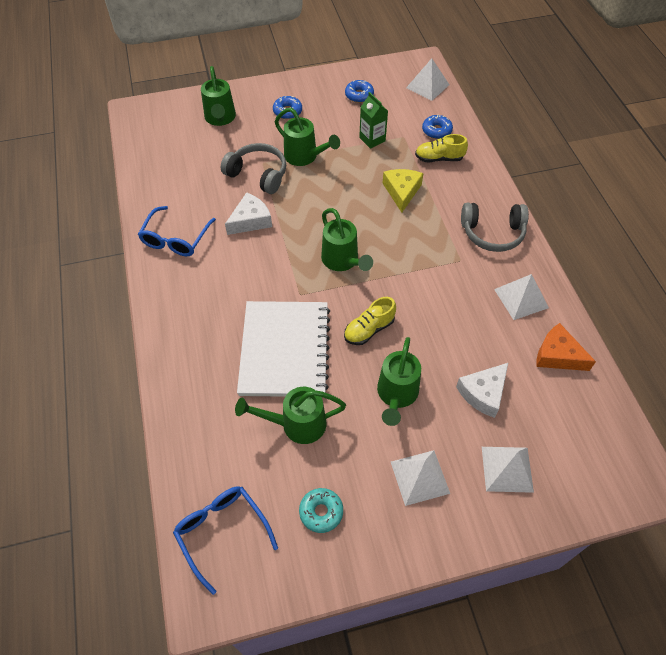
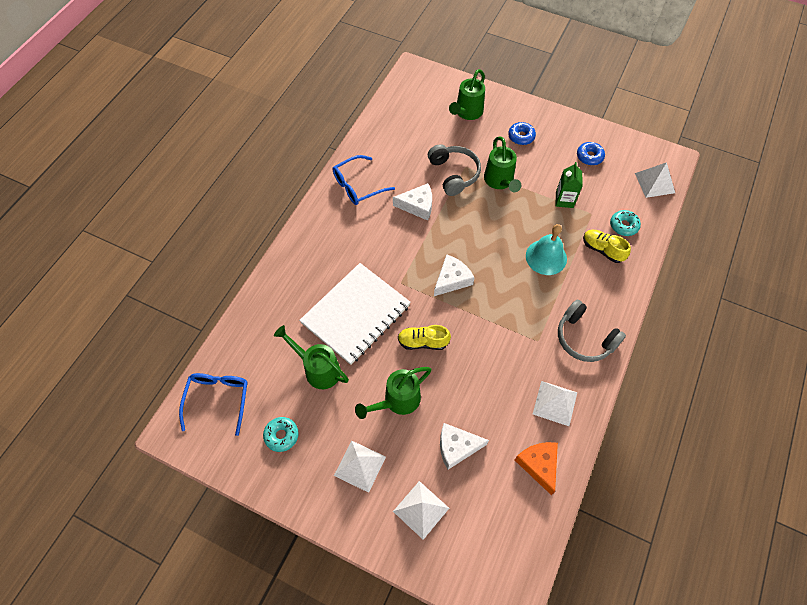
camera: 40 degrees right, 5 degrees up
(342, 261) = (452, 279): green watering can -> white cheese
(402, 192) = (546, 257): yellow cheese -> turquoise bell
(436, 131) = (623, 226): blue donut -> turquoise donut

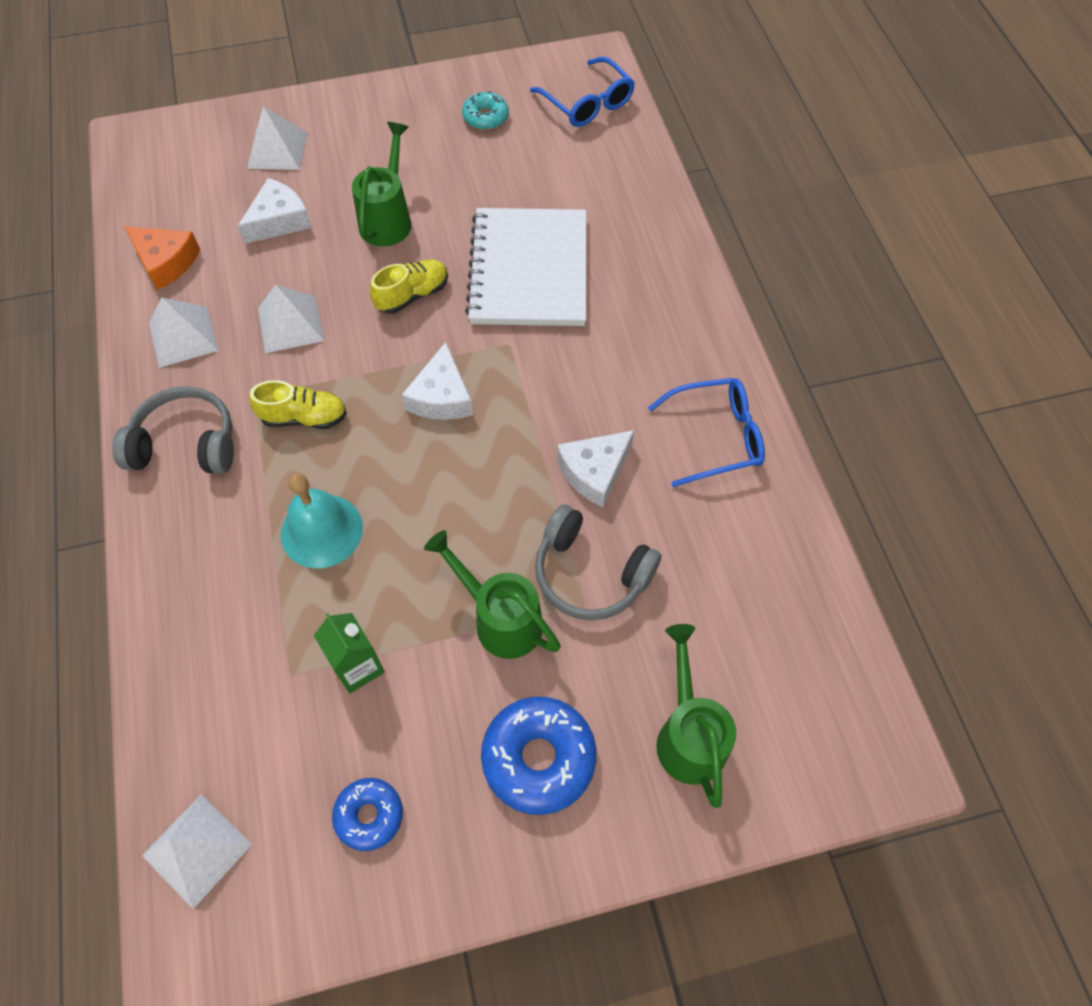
camera: 140 degrees right, 0 degrees up
(318, 369) = (512, 191): green watering can -> none
(358, 186) = (716, 437): blue glasses -> blue glasses turned 60 degrees clockwise
(360, 466) = (376, 144): white pyramid -> white pyramid (290, 324)
(521, 136) = (538, 758): blue donut -> blue donut, size x1.69
(602, 250) = (231, 612): yellow shoe -> yellow shoe (304, 417)
(623, 226) = (216, 691): turquoise donut -> none

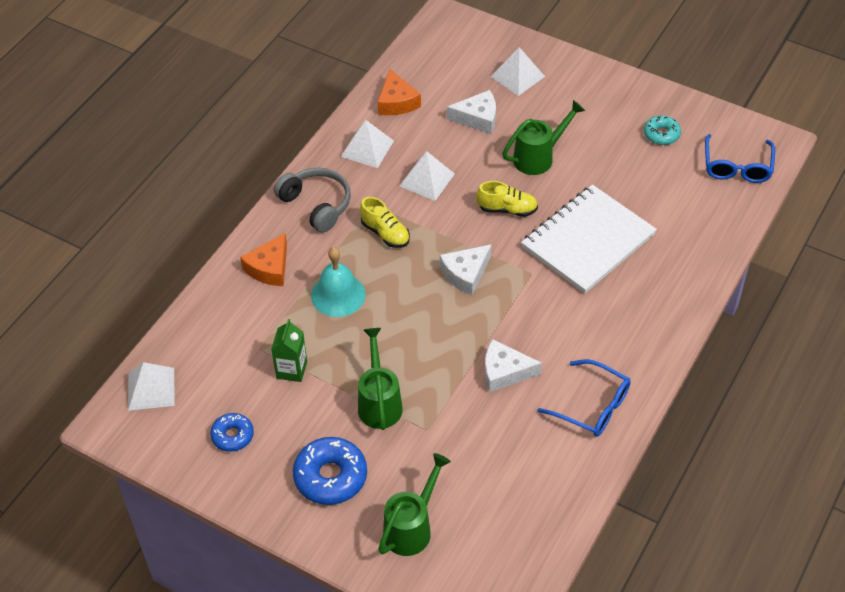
camera: 45 degrees right, 10 degrees down
(202, 563) = (269, 268): none -> orange cheese
(590, 573) = (446, 418): grey headphones -> none

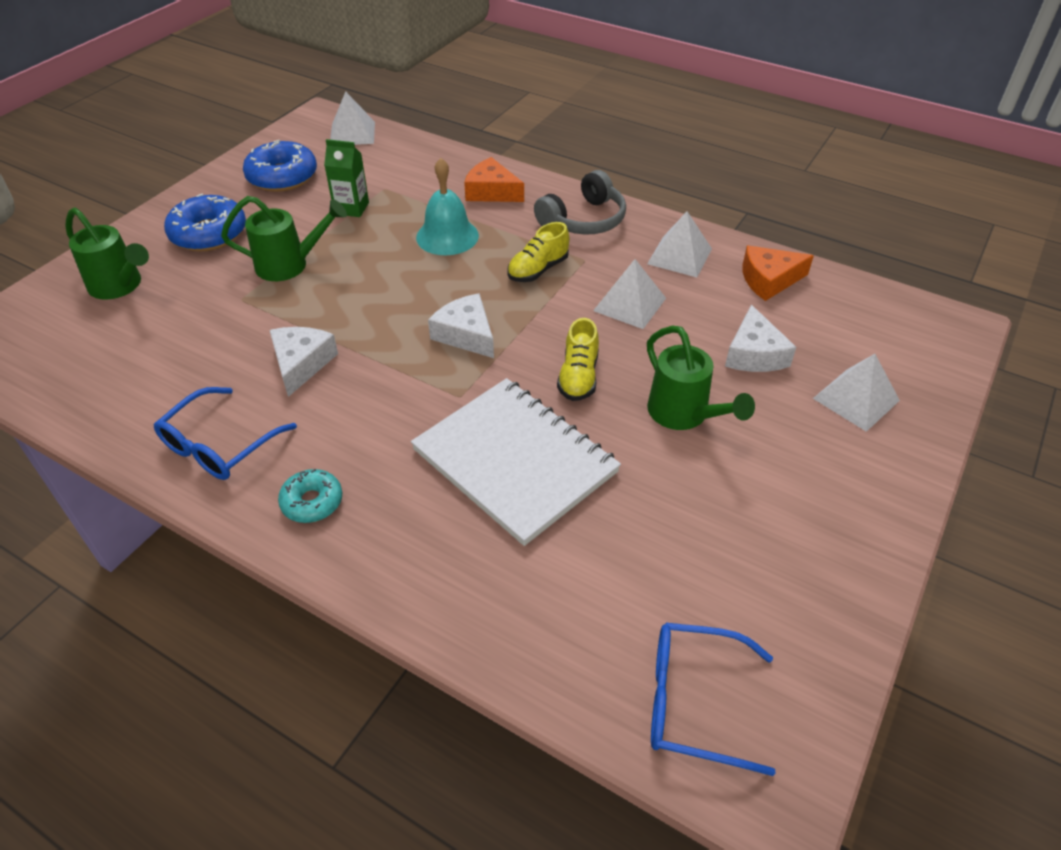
camera: 90 degrees right, 5 degrees down
(232, 436) = (282, 177): blue donut -> blue donut, size x1.69
(661, 134) = (761, 581): turquoise donut -> turquoise donut (312, 502)

